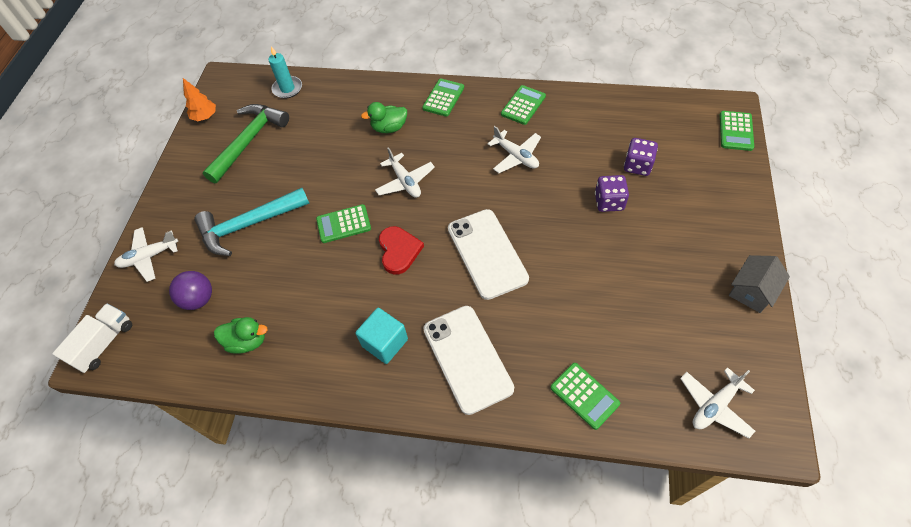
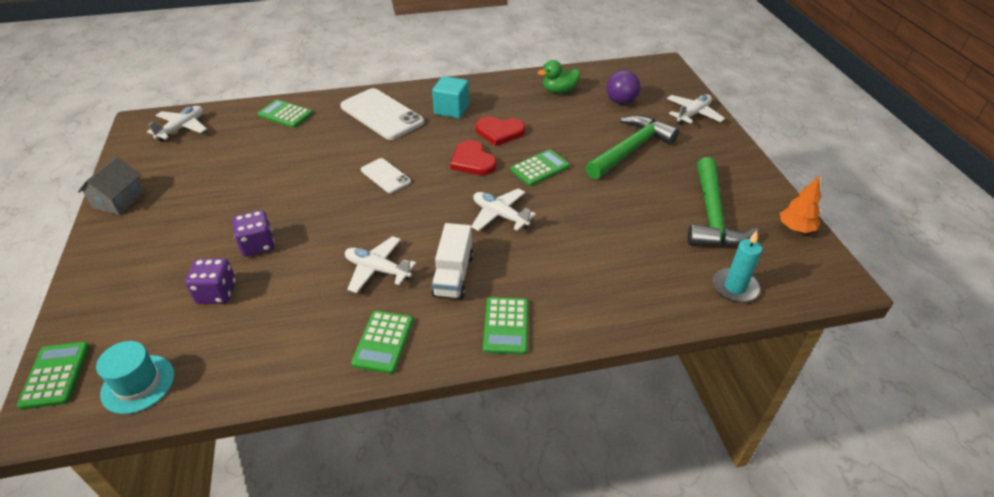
camera: 155 degrees right, 15 degrees down
(104, 343) = (663, 71): white truck -> white truck (453, 275)
(249, 225) = (630, 150): turquoise hammer -> green hammer
(353, 286) = (499, 132): none -> red heart
(389, 128) = (556, 267): green duck -> none
(487, 253) = (385, 176): white phone -> white phone, size x0.54
(678, 114) = (138, 384): none -> turquoise hat

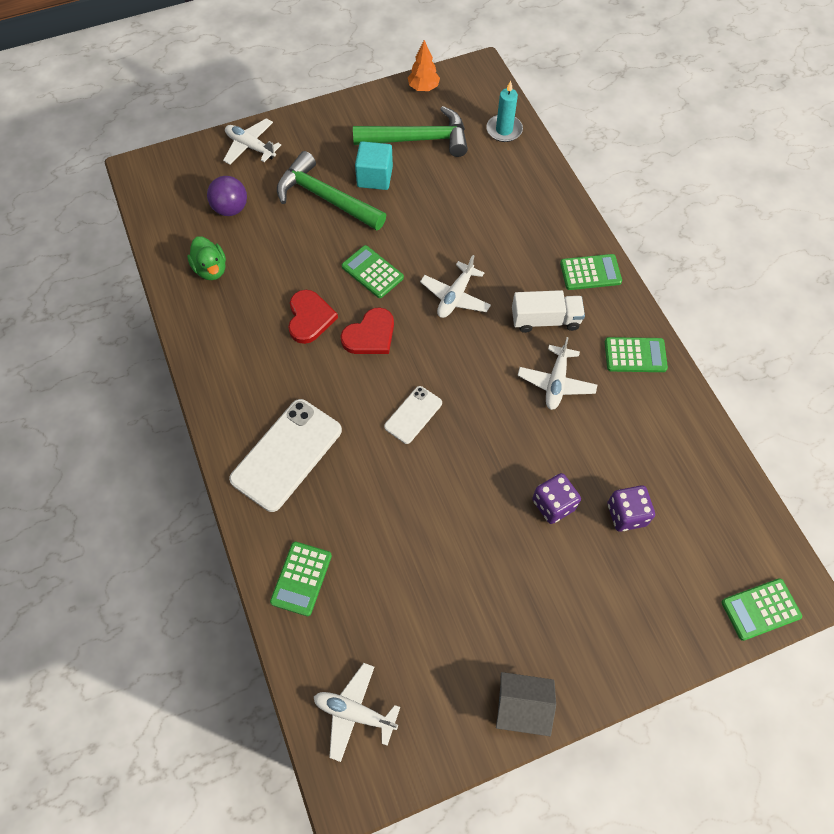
camera: 100 degrees left, 20 degrees up
(138, 384) = (741, 530): turquoise hat -> none
(451, 109) = (266, 376): turquoise cube -> turquoise cube (375, 177)

